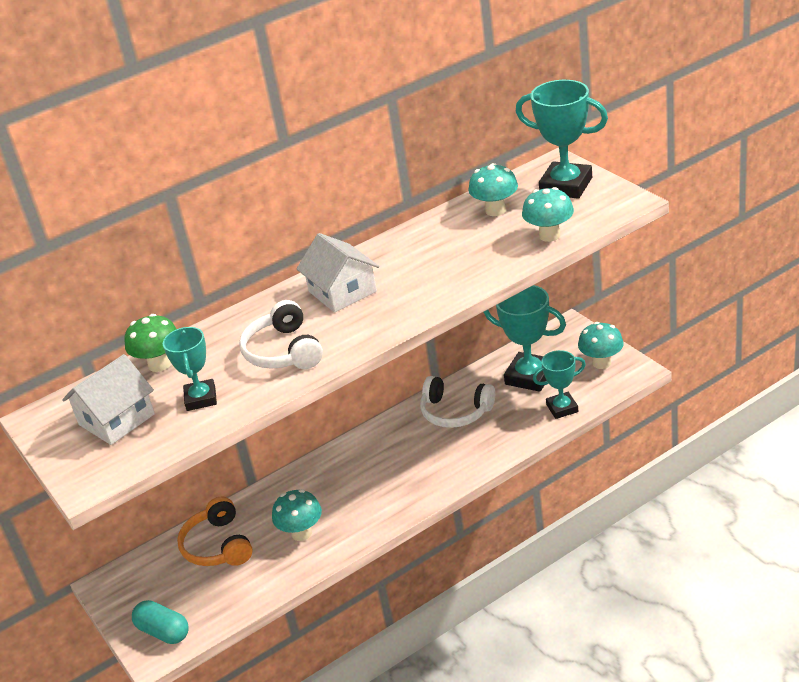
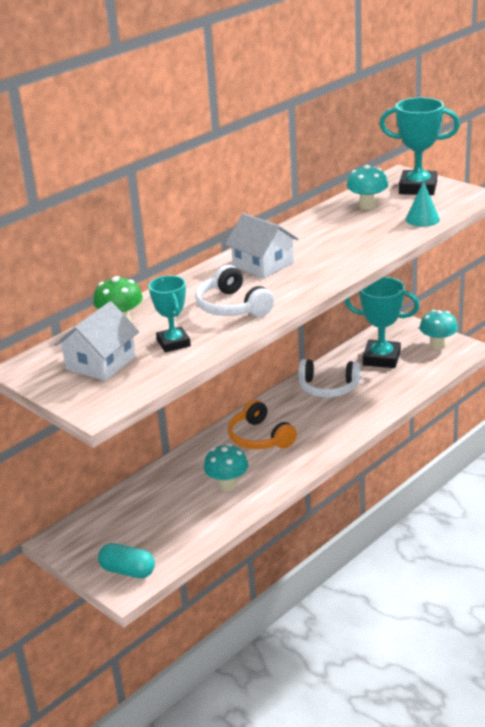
camera: 15 degrees left, 5 degrees down
(218, 545) = (153, 501): orange headphones -> orange headphones (260, 437)
(549, 235) = (422, 219): turquoise mushroom -> turquoise cone
(562, 408) = (418, 378): turquoise trophy -> none

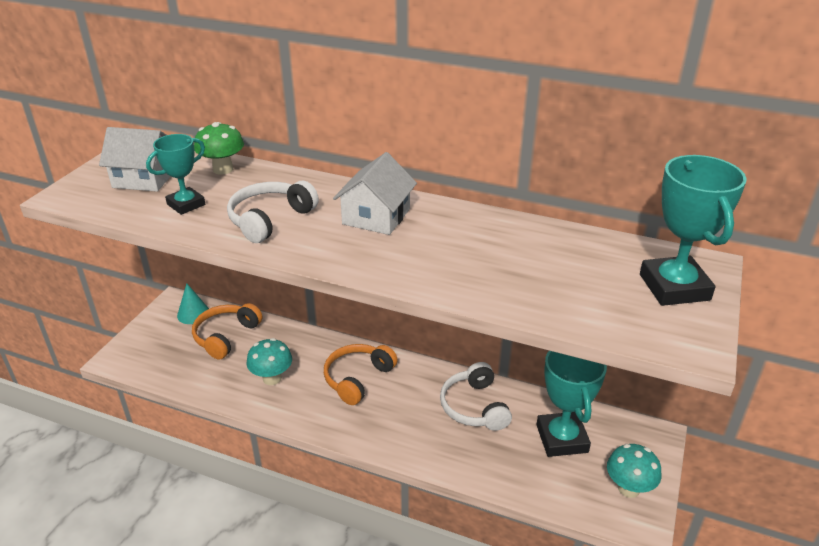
camera: 65 degrees right, 5 degrees up
(128, 571) = (138, 353): turquoise capsule -> none
(145, 508) = (226, 336): none -> orange headphones
(367, 206) = (581, 256): turquoise mushroom -> none
(422, 219) = (572, 310): turquoise cone -> turquoise cone (193, 313)

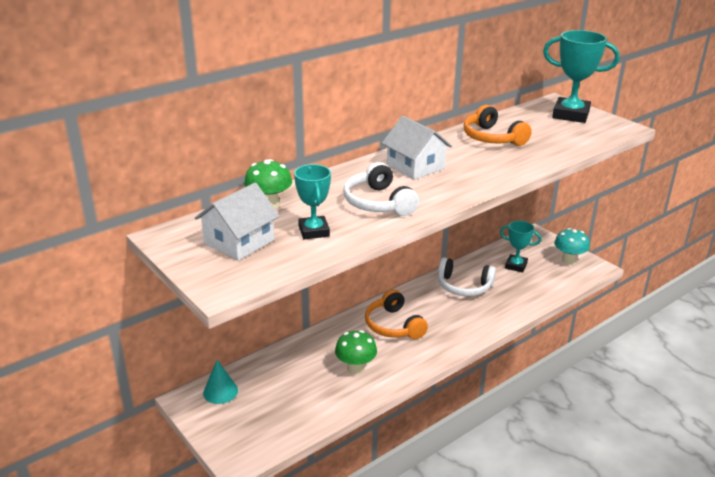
camera: 60 degrees left, 5 degrees down
(226, 336) = (275, 379): orange headphones -> orange headphones (492, 138)
(272, 378) = (355, 368): turquoise mushroom -> green mushroom
(561, 438) = (516, 266): turquoise trophy -> turquoise trophy, size x0.62

